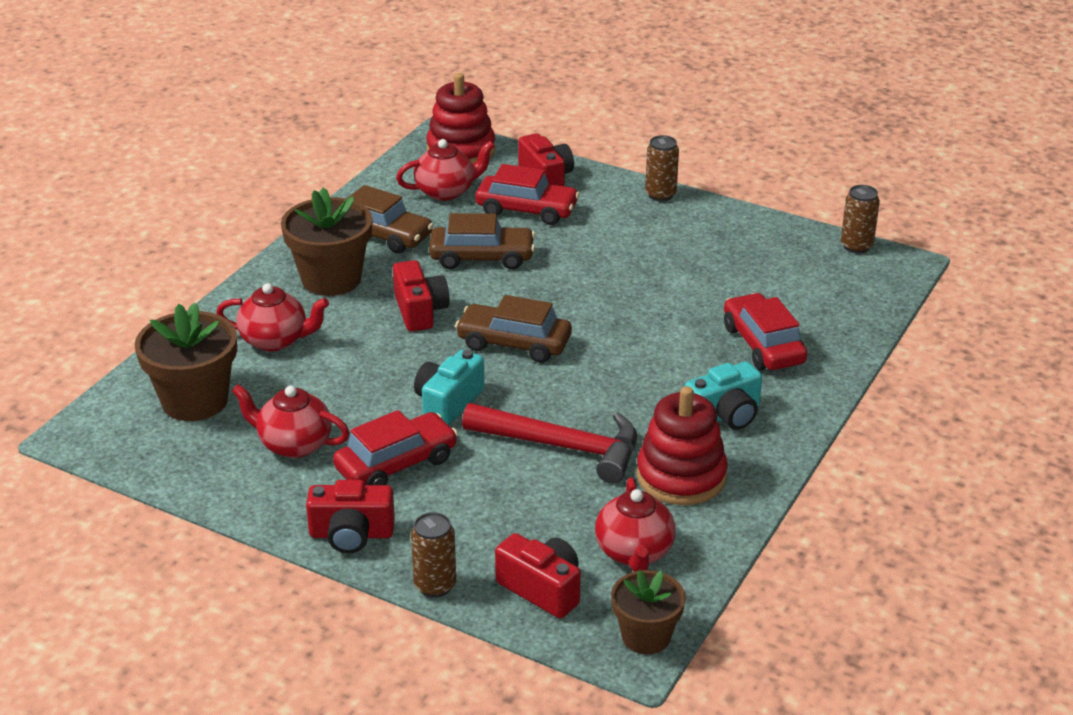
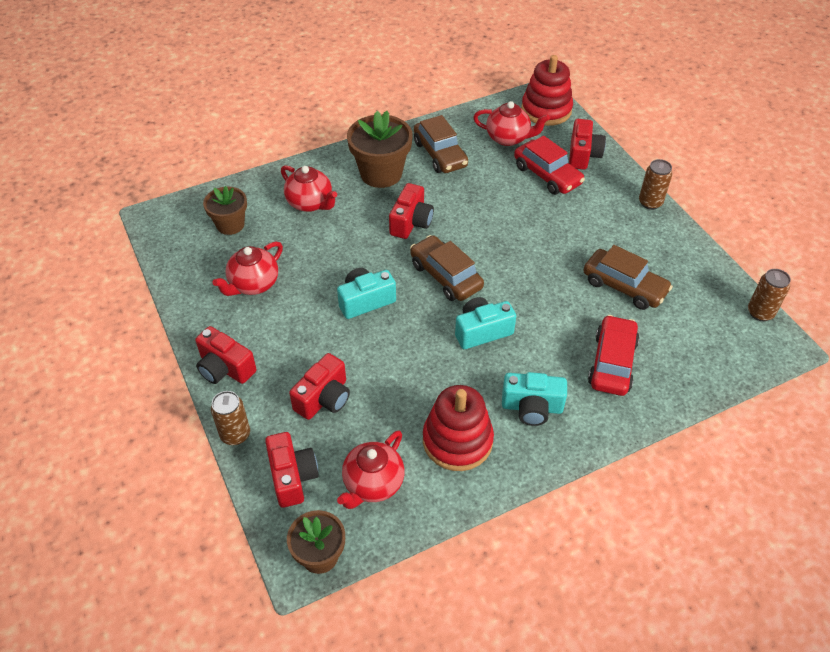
camera: 35 degrees right, 15 degrees up
(195, 401) = (230, 224): brown flower pot -> brown flower pot, size x0.63
(294, 444) = (253, 284): red teapot -> red teapot turned 105 degrees counterclockwise
(396, 464) = (295, 330): red car -> none
(482, 257) = (485, 199): brown car -> brown car (624, 286)
(500, 507) = (324, 398): none -> red camera
(563, 447) = (404, 373): red hammer -> none
(606, 375) = (482, 331): none -> turquoise camera

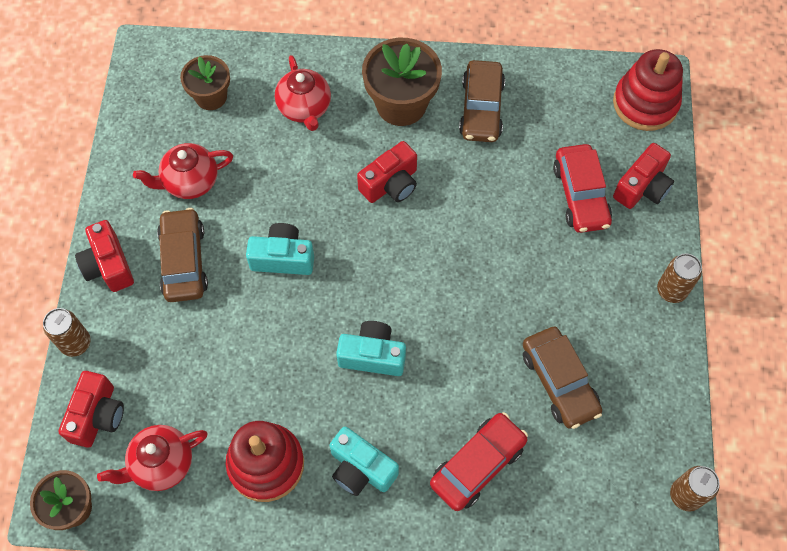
camera: 30 degrees right, 15 degrees up
(324, 398) = (175, 348): red camera -> none
(445, 276) = (381, 270): brown car -> brown car (184, 261)
(508, 138) = (573, 123): red teapot -> none

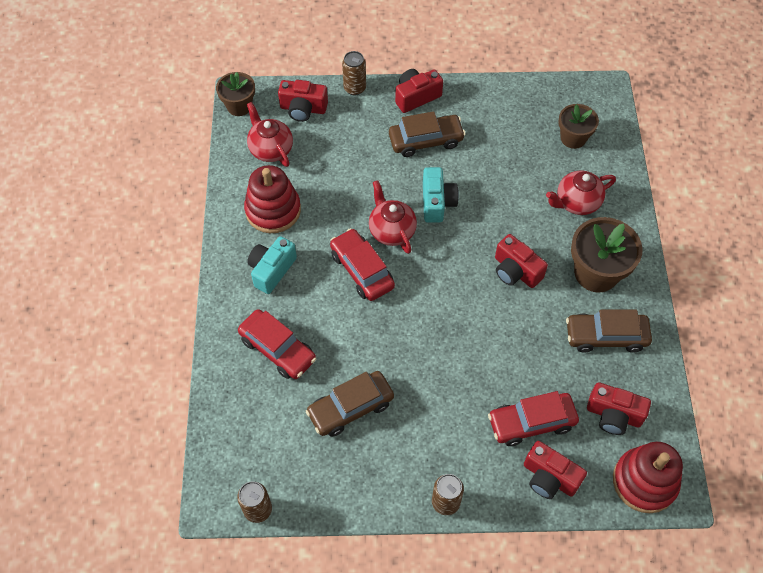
camera: 85 degrees right, 5 degrees down
(190, 181) = (493, 135): red teapot -> red teapot (391, 231)
(372, 355) = (362, 270): turquoise camera -> red car
(573, 117) = (613, 415): none -> red camera

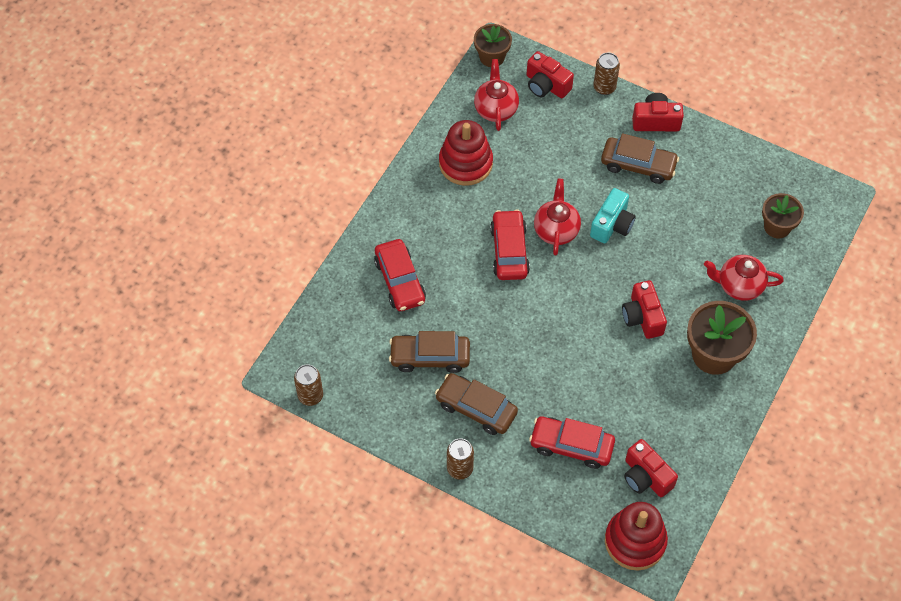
camera: 30 degrees right, 0 degrees up
(271, 270) = (434, 213): turquoise camera -> none
(549, 477) = (557, 495): red camera -> none
(606, 336) = (684, 411): brown car -> brown car (476, 408)

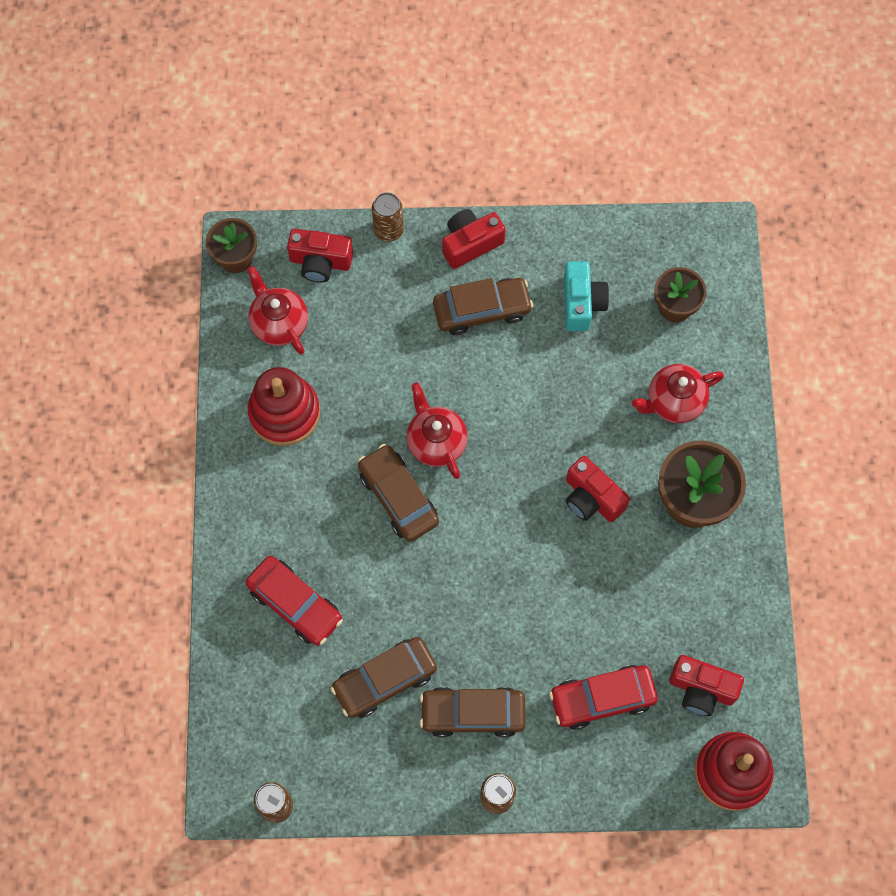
camera: 30 degrees left, 10 degrees up
(509, 251) = (398, 497): red car -> brown car
(612, 225) = (495, 401): turquoise camera -> turquoise camera (582, 303)

